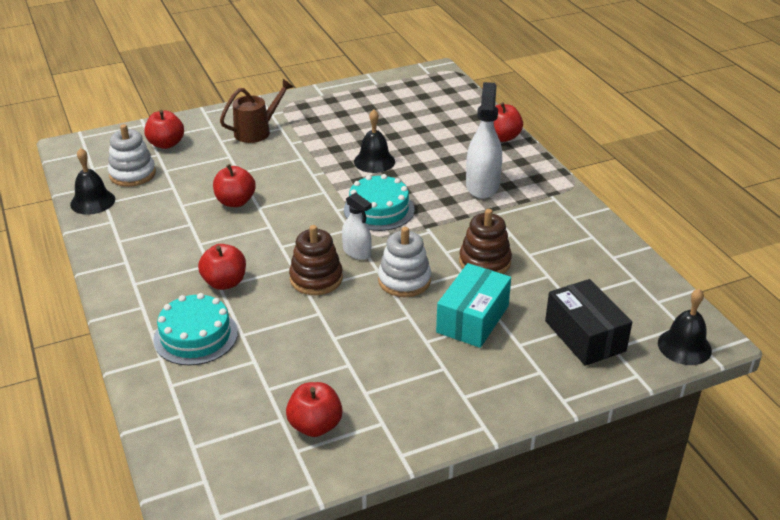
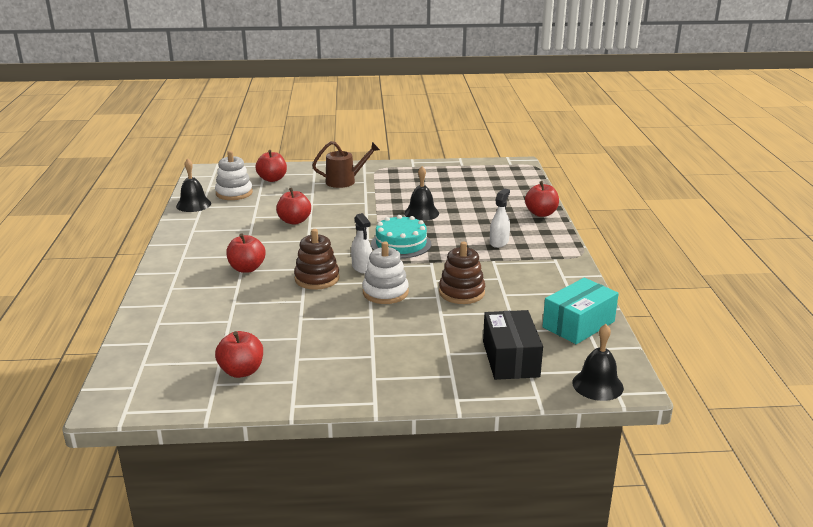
camera: 20 degrees right, 10 degrees down
(195, 336) = (199, 297): turquoise cake -> none
(472, 319) = (422, 328): turquoise box -> turquoise box (578, 324)
(482, 185) = (499, 242): white spray bottle -> white spray bottle, size x0.59

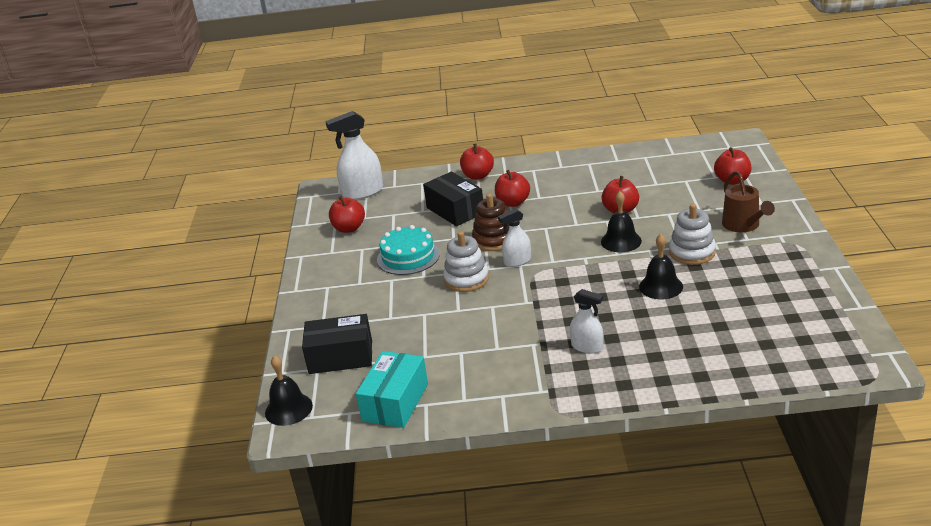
camera: 95 degrees right, 5 degrees up
(149, 366) = (362, 192): none -> white spray bottle
(193, 204) = (648, 152): black bell -> black bell (621, 241)
(234, 193) = (684, 166): white stacking toy -> white stacking toy (692, 252)
(242, 300) = (455, 210): none -> black box
(401, 244) = (574, 279): turquoise cake -> turquoise cake (408, 257)
(461, 292) = (465, 324): brown stacking toy -> none
(541, 213) = (683, 382): red apple -> red apple (478, 176)
(578, 324) = (395, 402): turquoise box -> turquoise box turned 60 degrees clockwise

